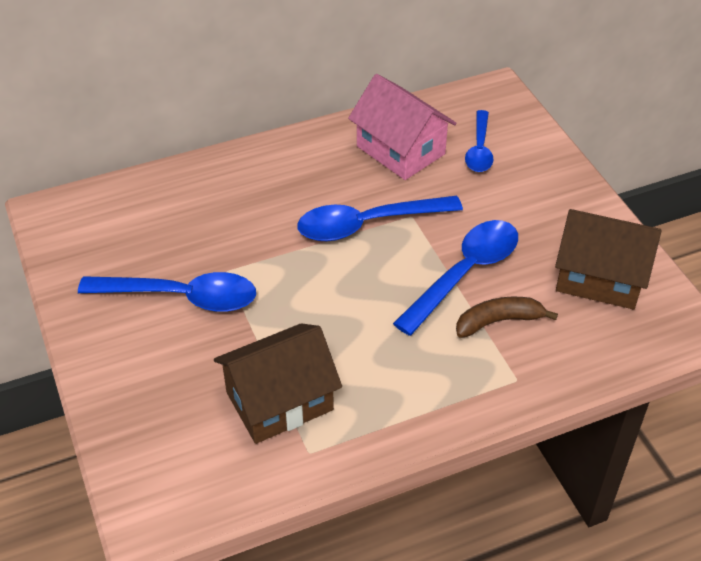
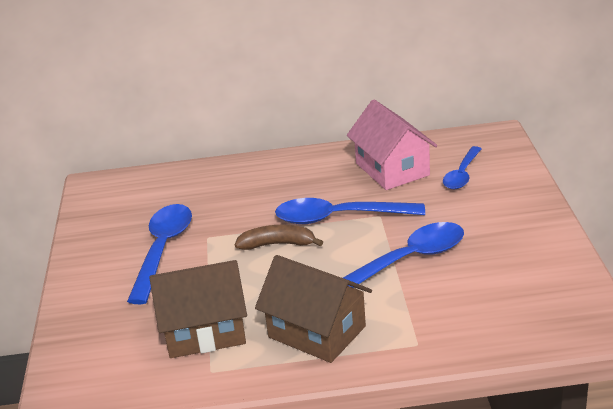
camera: 20 degrees right, 15 degrees down
(180, 297) = (162, 250): blue spoon -> blue spoon turned 105 degrees counterclockwise
(498, 321) = (421, 299): brown banana -> brown banana (277, 244)
(599, 277) = (530, 278): brown house -> brown house (317, 332)

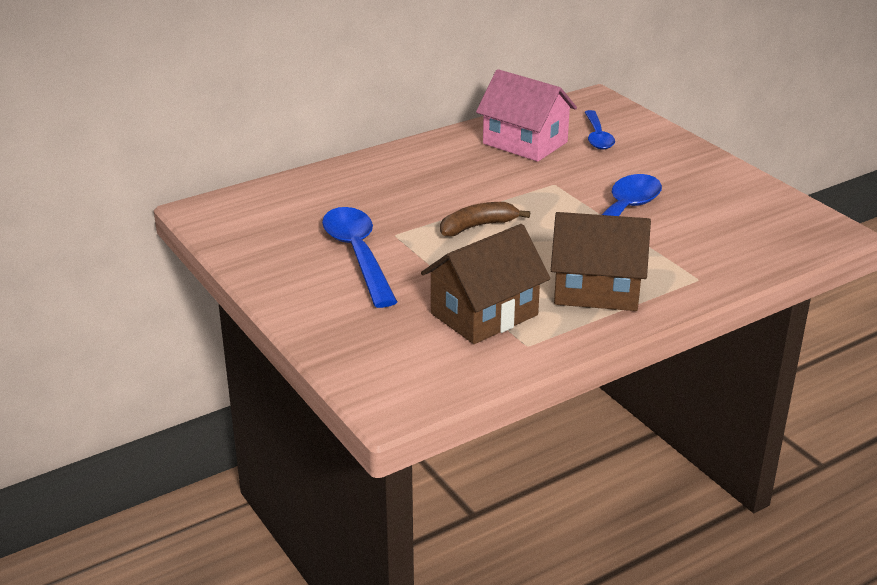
camera: 30 degrees left, 0 degrees up
(339, 217) = (516, 192): blue spoon -> none

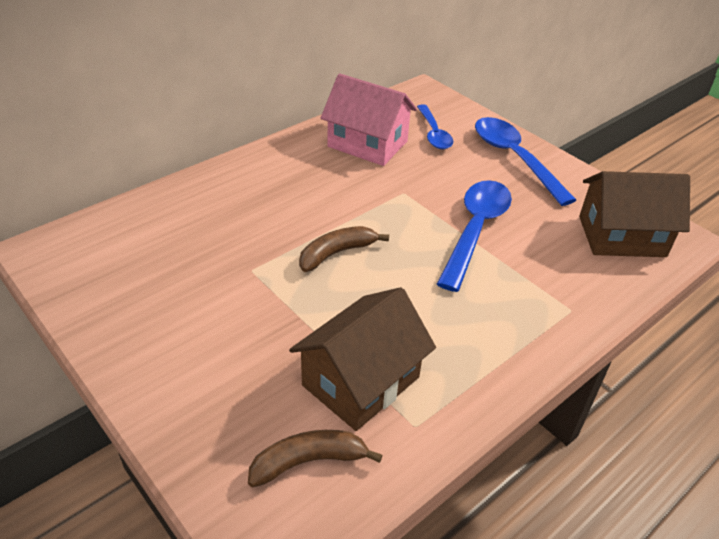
camera: 10 degrees left, 10 degrees up
(358, 255) = (214, 303): blue spoon -> blue spoon (515, 159)
(429, 359) = (308, 461): none -> brown banana
(596, 290) = (473, 334): brown house -> brown house (621, 236)

